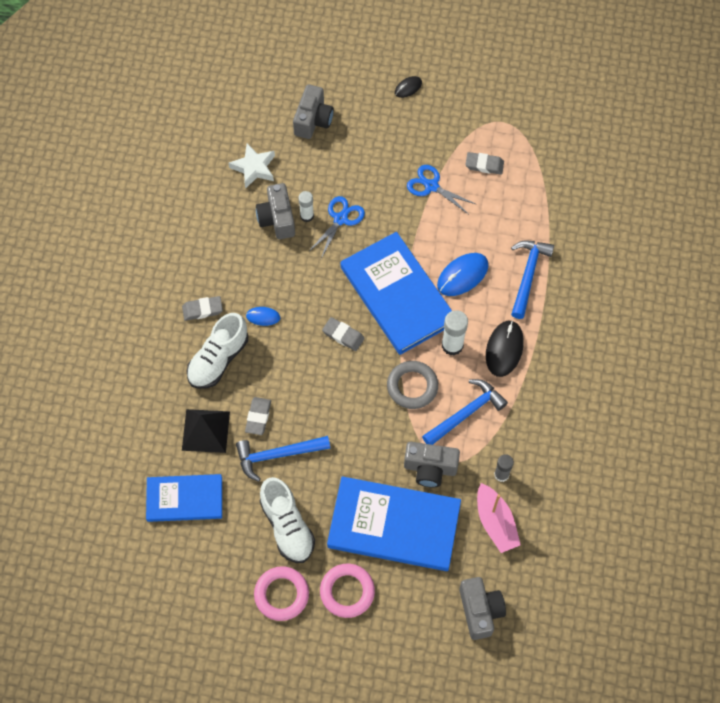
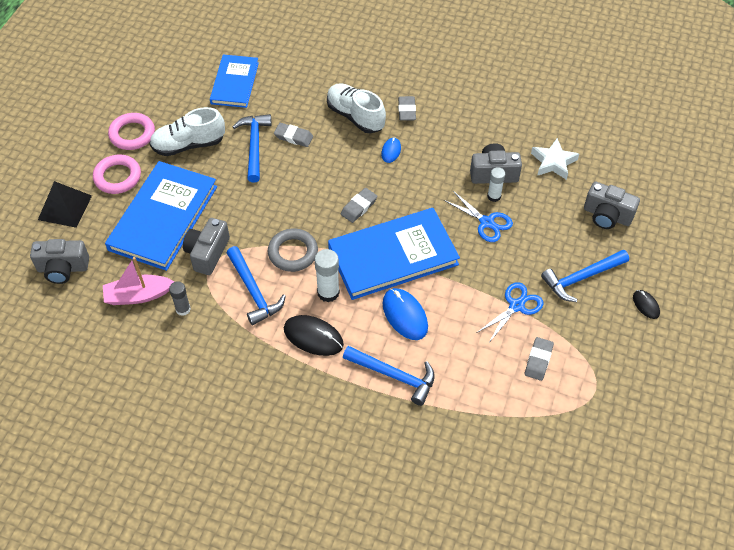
camera: 100 degrees right, 10 degrees down
(206, 430) = (291, 101): black pyramid -> black pyramid (65, 207)
(389, 137) = (581, 278): none -> blue hammer

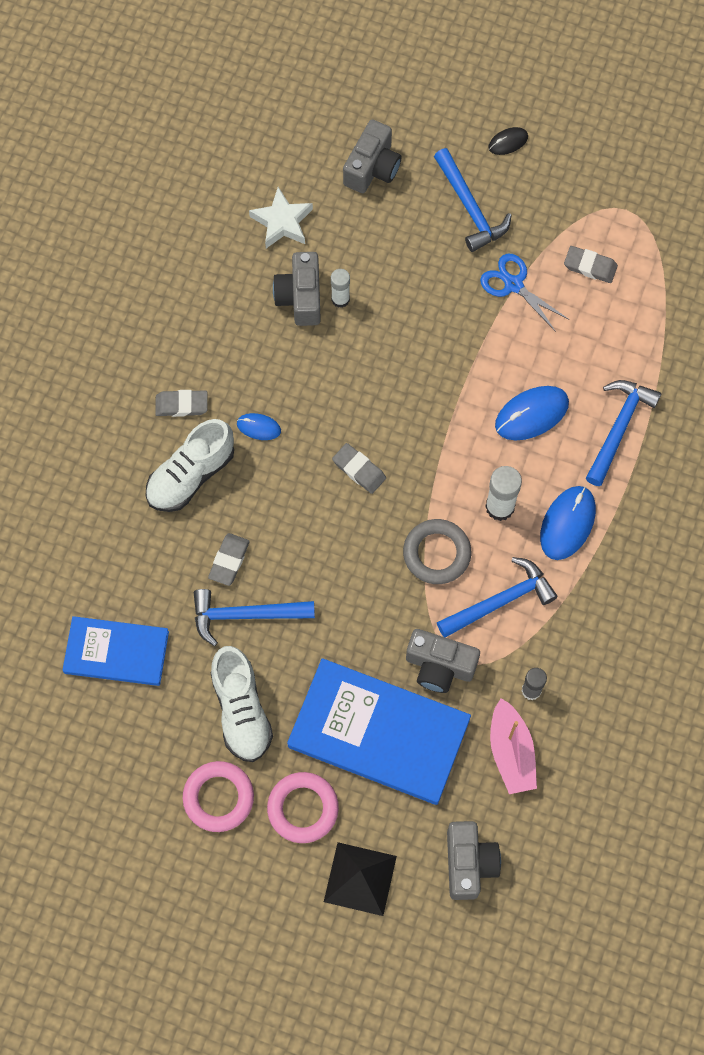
camera: 90 degrees left, 15 degrees up
(313, 337) = (567, 523): black mouse -> blue mouse
(393, 256) = (440, 427): blue book -> none
(486, 222) = (384, 311): blue scissors -> none

